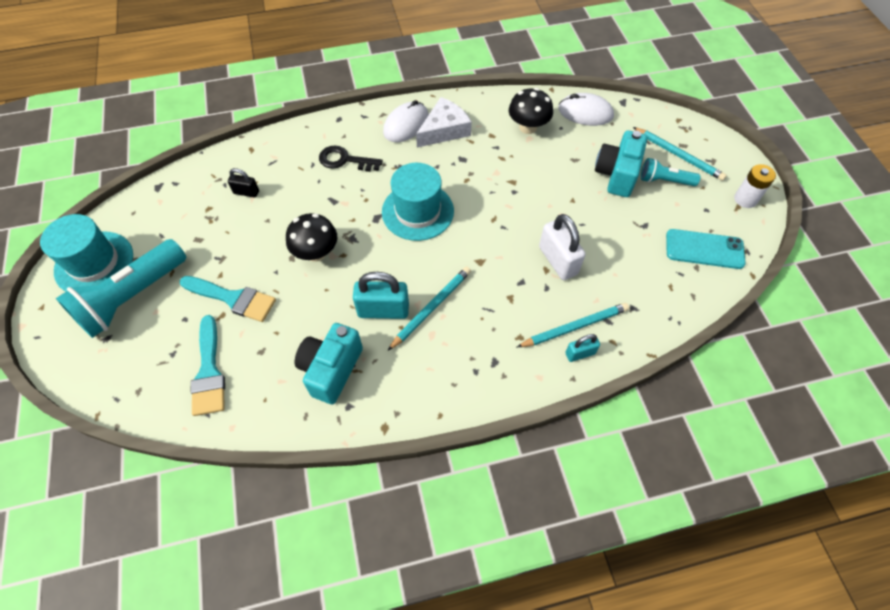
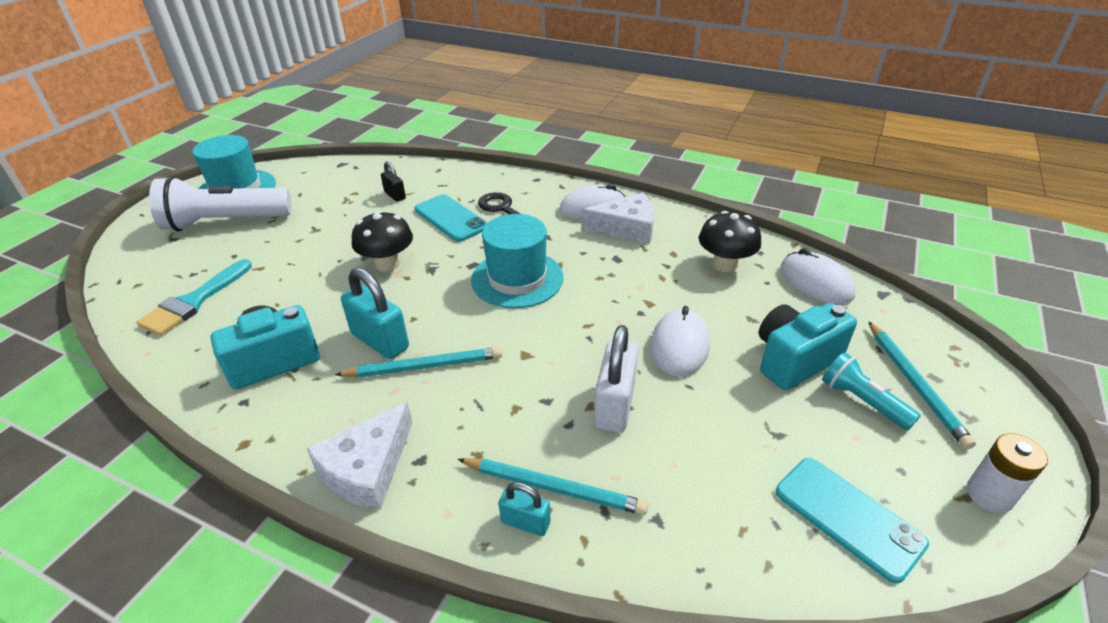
camera: 40 degrees right, 20 degrees down
(132, 297) = (225, 222): turquoise flashlight -> white flashlight
(233, 299) = (283, 261): turquoise brush -> none
(316, 189) = (451, 218): none -> turquoise phone
(472, 387) = (367, 468): none -> white cheese
(555, 201) = (679, 346): none -> white mouse

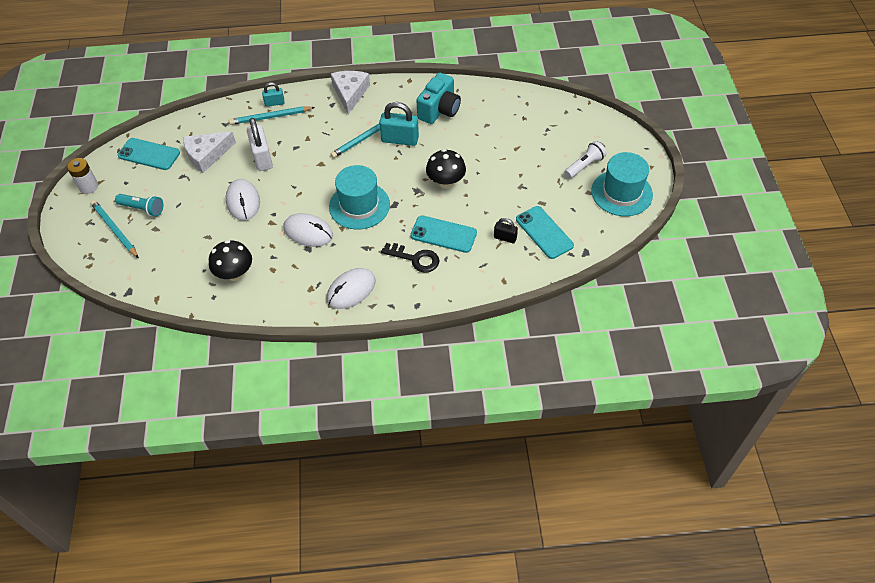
camera: 150 degrees right, 15 degrees up
(193, 302) = (520, 116): turquoise brush -> none
(225, 222) = (584, 166): white flashlight -> white flashlight, size x0.53
(354, 187) = (544, 232): none -> turquoise phone
(626, 228) = (315, 280): white cheese -> white cheese (207, 155)
(794, 360) = (179, 218): turquoise camera -> none
(816, 282) = (172, 283): white mouse -> white mouse (308, 232)

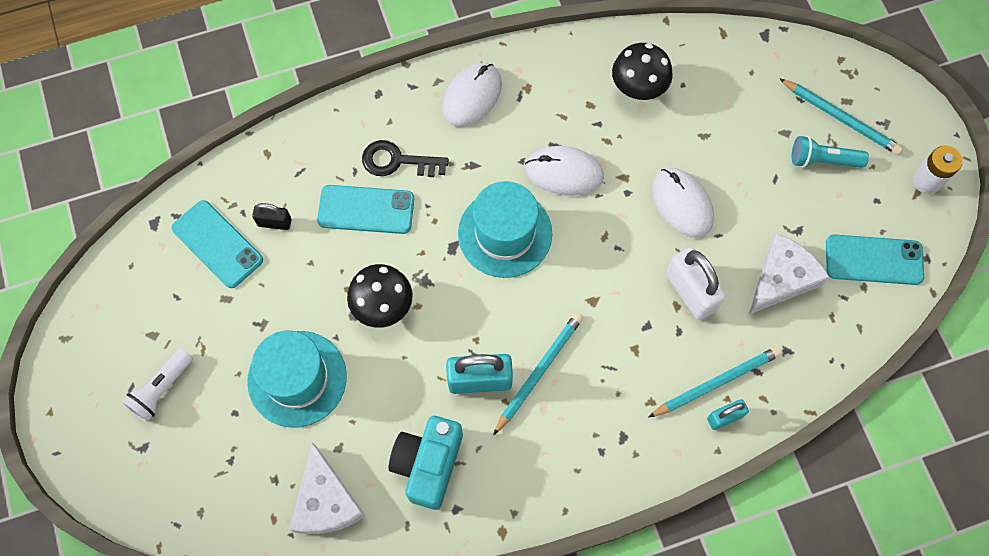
camera: 165 degrees right, 15 degrees up
(350, 93) = (600, 472): white cheese -> white cheese (326, 501)
(621, 193) = (100, 344): turquoise hat -> turquoise hat (297, 378)

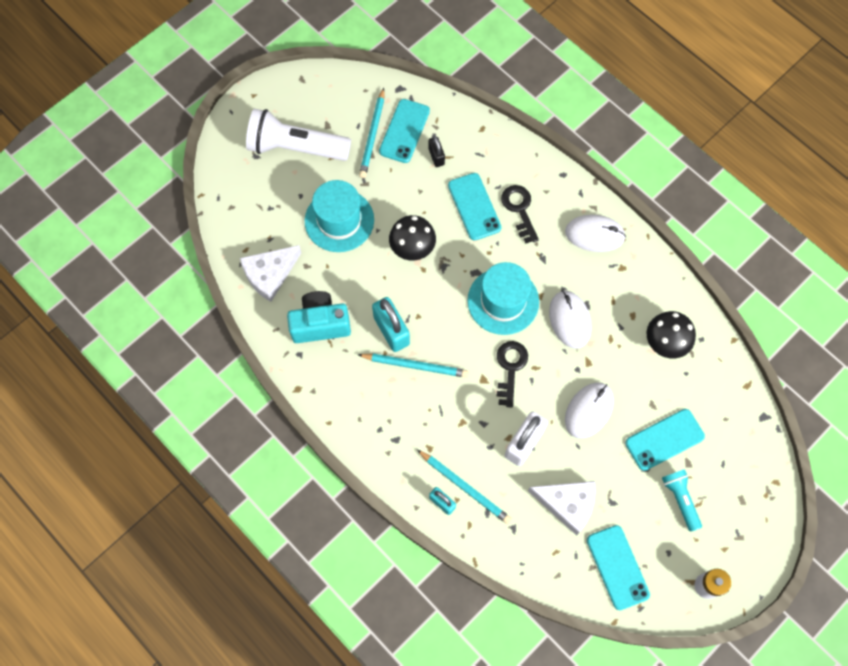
camera: 65 degrees right, 0 degrees up
(162, 389) = (296, 147): white flashlight -> white flashlight, size x1.90
(593, 264) = (510, 368): none -> black key
(749, 143) = (664, 439): none -> turquoise phone
(841, 118) = (724, 500): turquoise pencil -> turquoise pencil (373, 135)

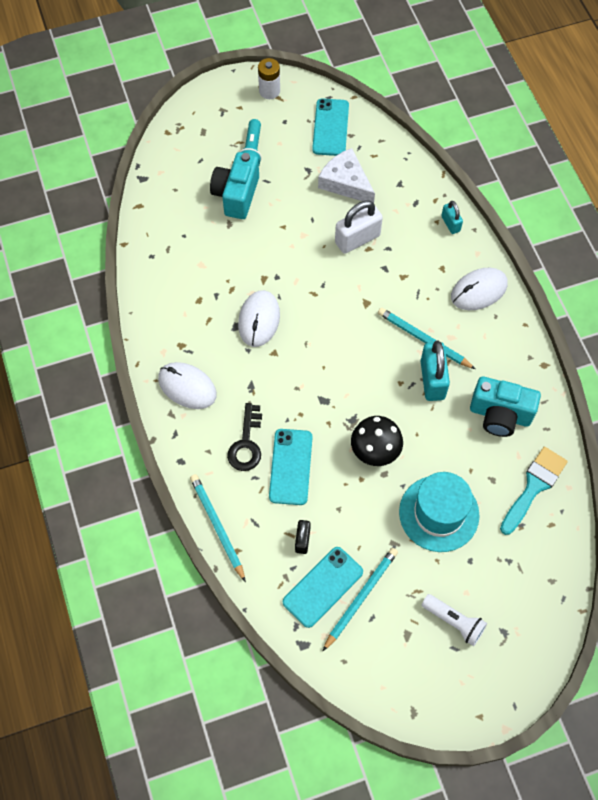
camera: 155 degrees left, 5 degrees down
(270, 274) = (534, 486): white cheese -> turquoise brush
(296, 147) = (454, 621): white flashlight -> white flashlight, size x0.53
(465, 487) = (425, 227): turquoise pencil -> turquoise pencil (217, 526)
(503, 301) = (311, 362): turquoise hat -> none
(510, 368) = (337, 302): black key -> none
(589, 410) = (286, 241): white mouse -> white mouse (478, 291)
(664, 439) = (236, 195): turquoise phone -> turquoise camera
(665, 343) = (185, 266): black mushroom -> none

